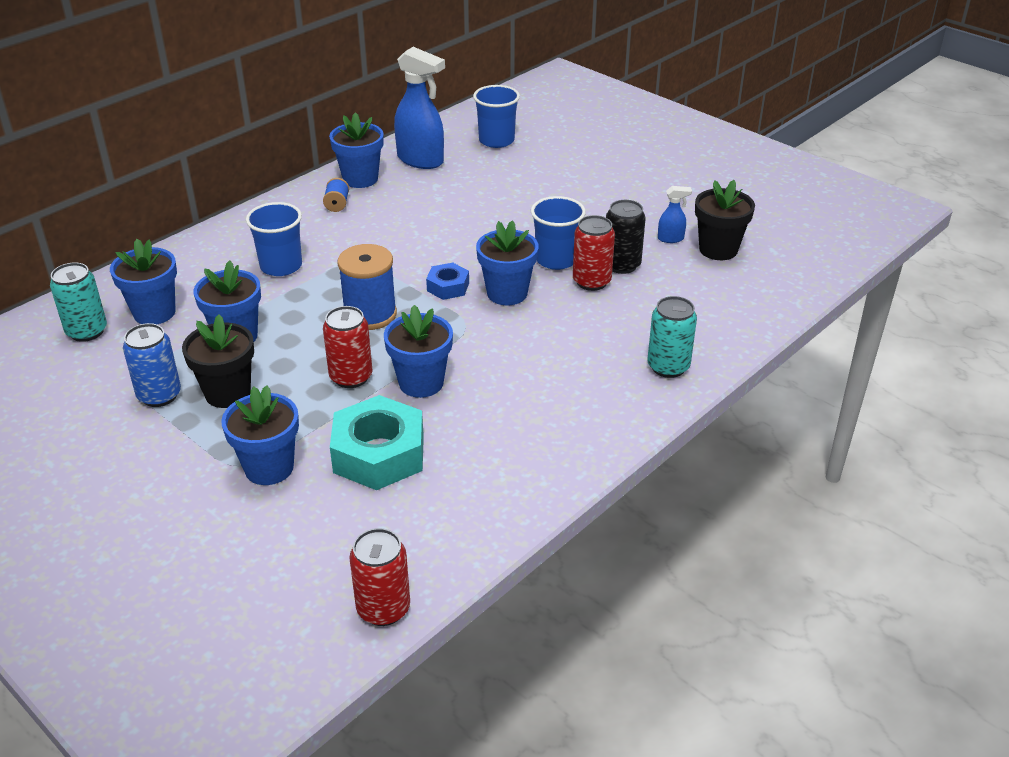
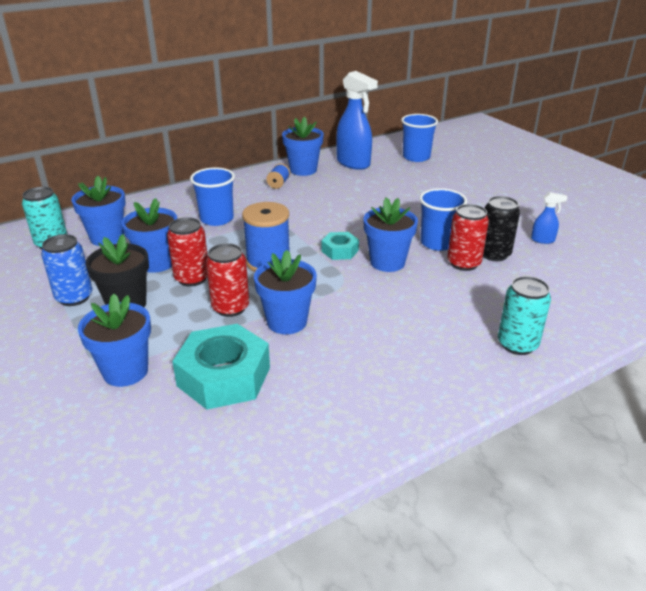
camera: 15 degrees right, 5 degrees down
(383, 609) = (157, 534): red can -> red can (192, 278)
(448, 287) = (340, 251): blue nut -> turquoise nut
(718, 249) = (585, 254): black flower pot -> none

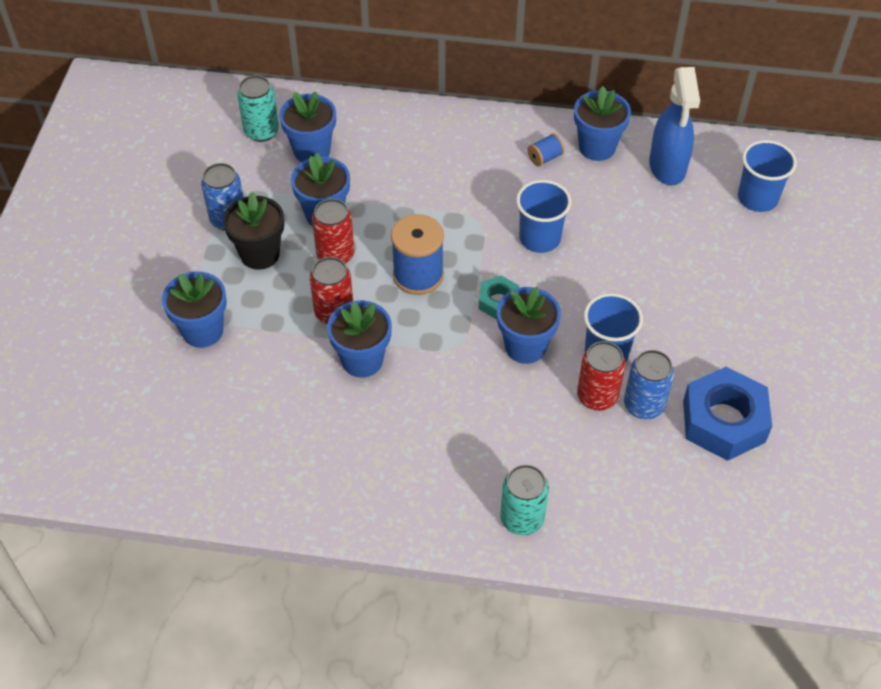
camera: 40 degrees right, 20 degrees up
(217, 219) = (430, 181): blue cup -> blue cup (540, 238)
(224, 376) = (263, 385): turquoise nut -> none
(494, 254) = (643, 405): black can -> blue can
(543, 240) = (723, 421): blue spray bottle -> blue nut

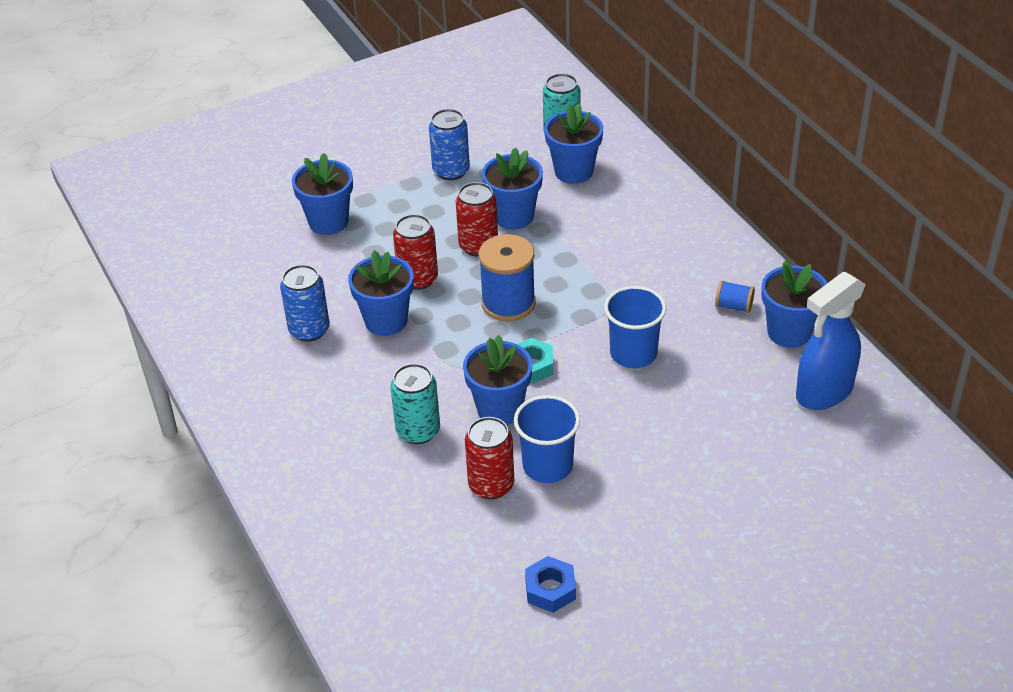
camera: 55 degrees right, 10 degrees down
(260, 254) = (434, 207): black flower pot -> none
(522, 518) = (314, 504): turquoise can -> turquoise can (418, 431)
(643, 405) = (513, 522): blue can -> blue can (309, 330)
(723, 421) = (550, 589): blue nut -> blue nut, size x0.52
(757, 198) = (863, 477): blue cup -> none

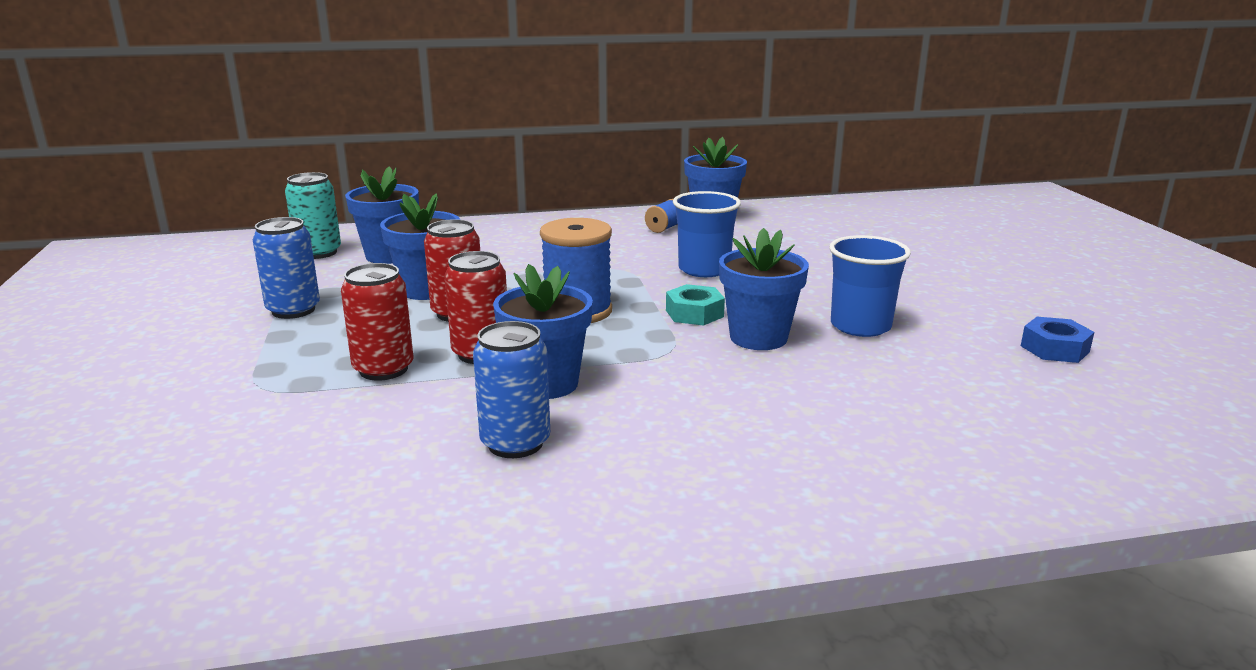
camera: 75 degrees left, 20 degrees down
(328, 222) = (281, 400): blue flower pot -> none
(418, 431) = (777, 388): turquoise can -> none
(491, 485) = (886, 358): red can -> red can (383, 369)
(823, 392) = (794, 218): blue spray bottle -> none

